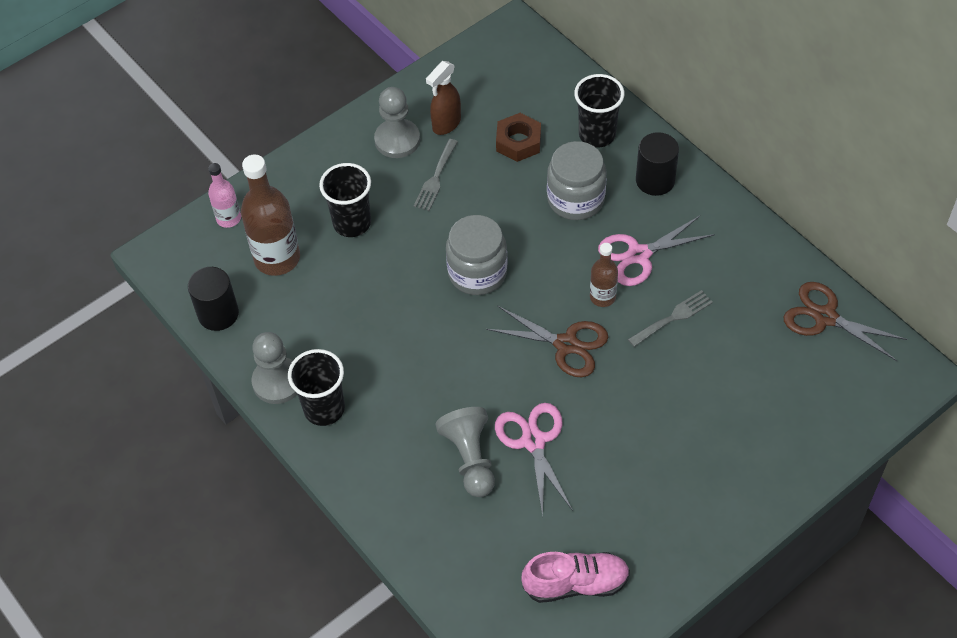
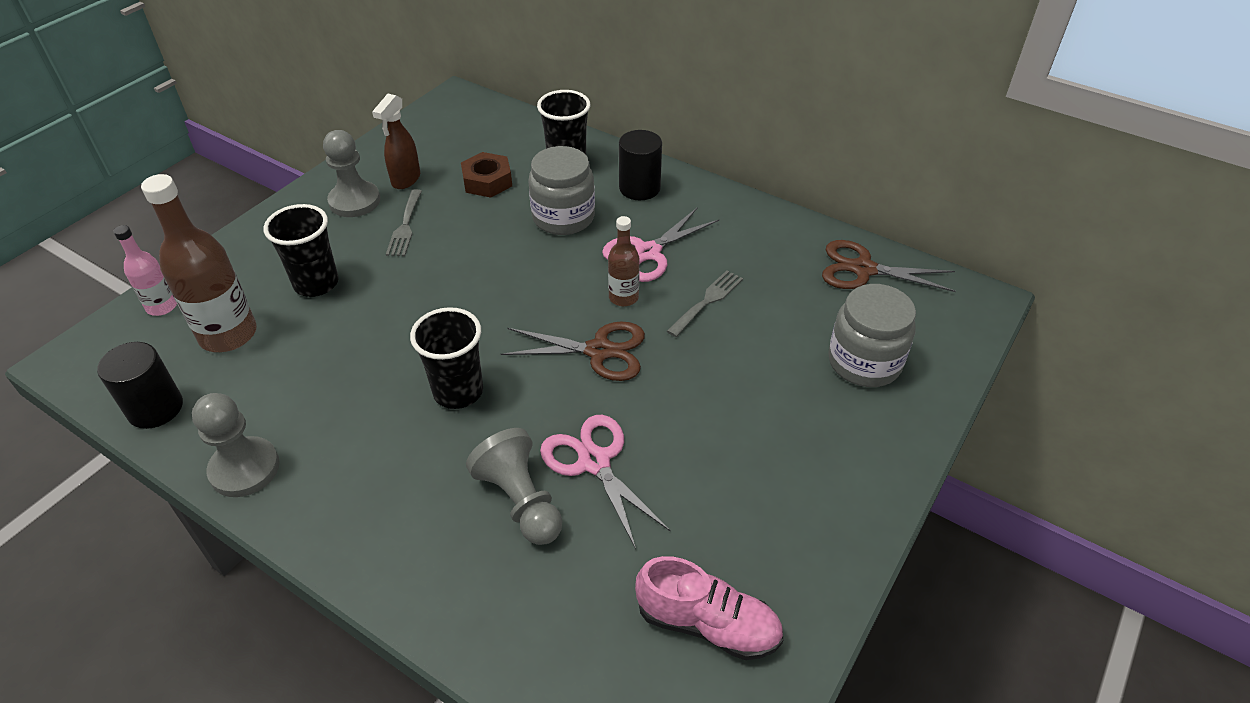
camera: 20 degrees left, 10 degrees down
(324, 409) = (313, 487): black cup -> black cup (458, 392)
(477, 273) = (475, 302): grey jar -> grey jar (864, 362)
(576, 583) = (707, 624): pink shoe -> pink shoe turned 45 degrees clockwise

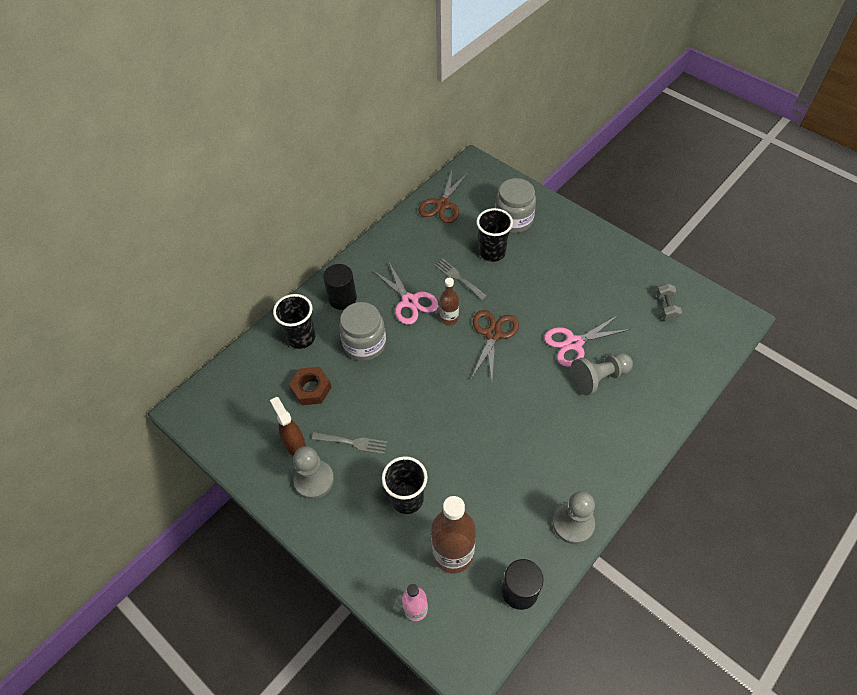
camera: 80 degrees left, 10 degrees up
(405, 180) = (295, 444): brown spray bottle -> brown spray bottle turned 150 degrees counterclockwise
(458, 392) = (519, 407): black cup -> black cup (492, 252)
(707, 624) = (666, 308): pink shoe -> grey dumbbell

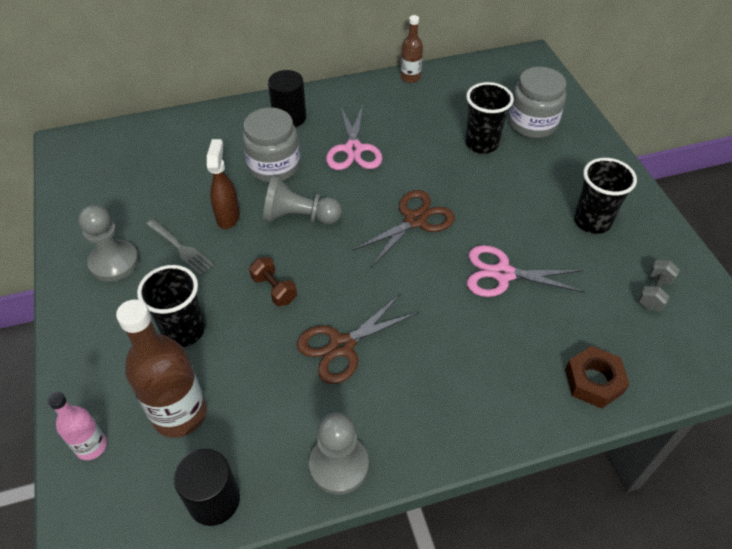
camera: 30 degrees right, 5 degrees down
(295, 444) = (127, 221): brown spray bottle -> brown spray bottle (228, 217)
(301, 338) = (220, 133): black cup -> black cup (592, 221)
(311, 389) = (188, 180): brown nut -> brown nut (594, 381)
(442, 204) = (465, 79): brown scissors -> brown scissors (342, 346)
(442, 435) = (274, 289): none -> brown dumbbell
(449, 318) = (381, 183): brown bottle -> brown bottle (410, 77)
(458, 278) = (423, 151): grey fork -> none
(598, 378) = (503, 325): grey pawn -> grey pawn (299, 217)

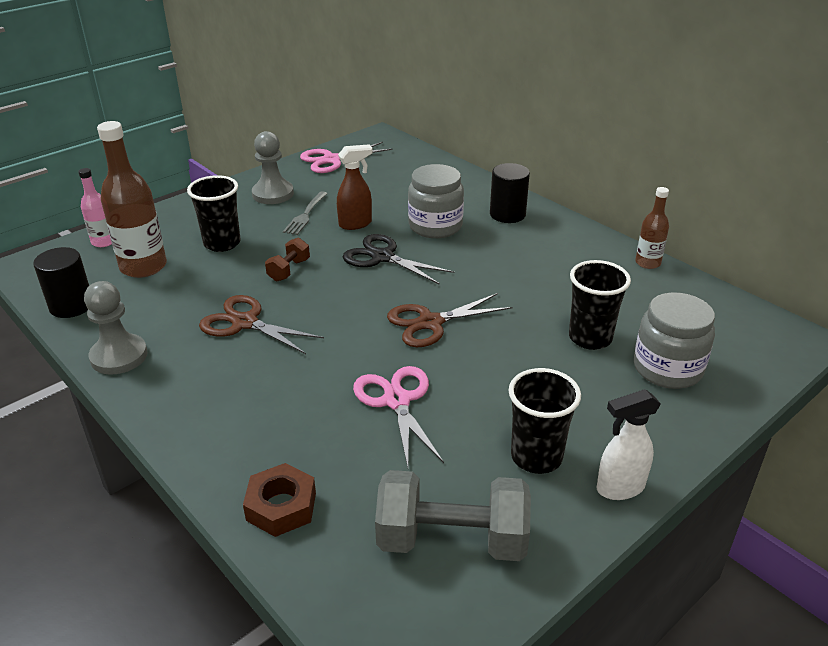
camera: 65 degrees right, 15 degrees down
(299, 217) = (382, 257): grey pawn -> black scissors
(353, 149) = (498, 260): pink scissors -> pink scissors (332, 160)
(415, 220) = (430, 323): brown scissors -> brown scissors turned 135 degrees clockwise
(633, 195) = (619, 488): none -> white spray bottle
(654, 293) = (452, 540): grey dumbbell -> grey dumbbell, size x2.01

